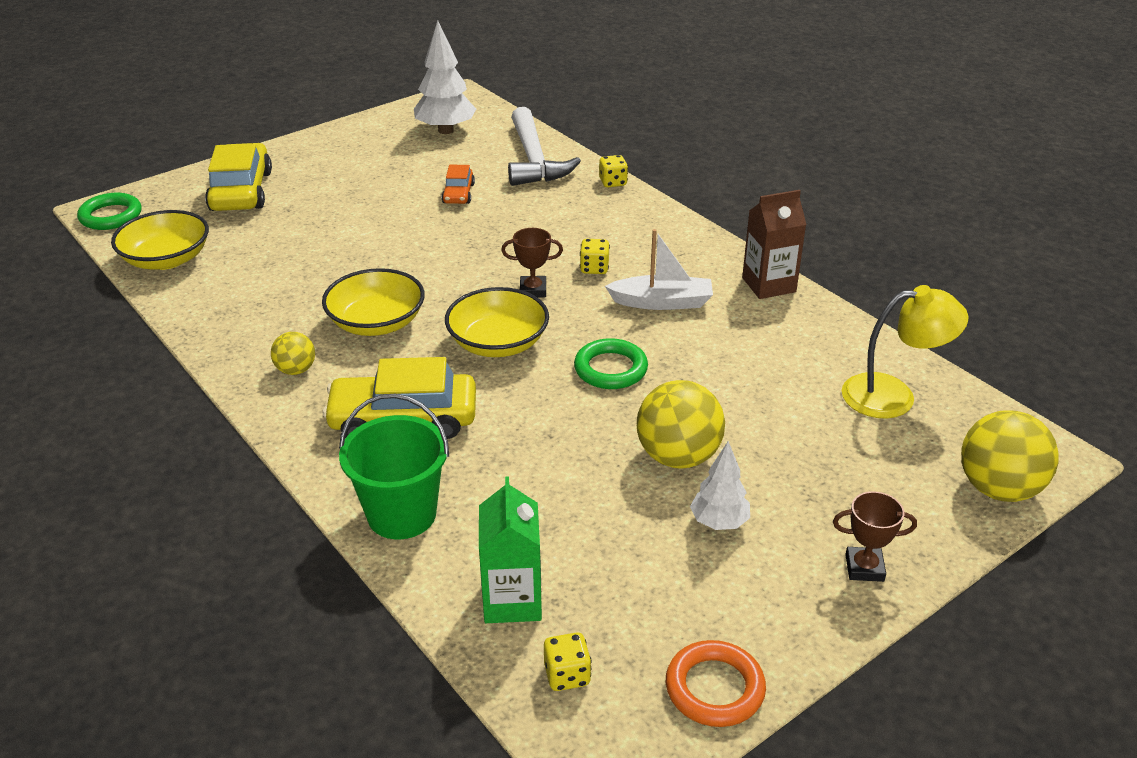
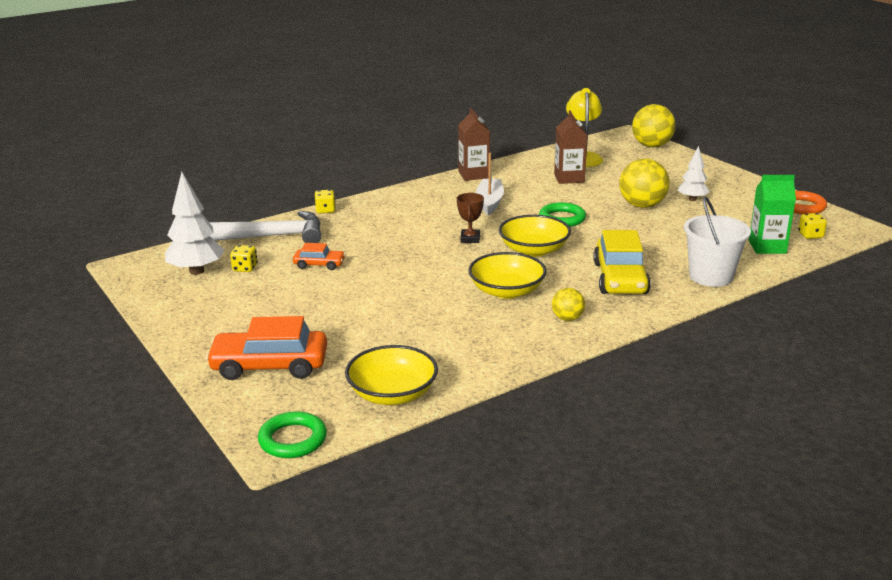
camera: 85 degrees left, 10 degrees down
(241, 191) = (270, 366): yellow car -> orange car
(402, 514) = (711, 276): green bucket -> white bucket
(594, 268) = (445, 220): yellow dice -> yellow dice (245, 268)
(783, 378) = (569, 178): none -> brown carton
(864, 568) = (714, 174): brown trophy -> none

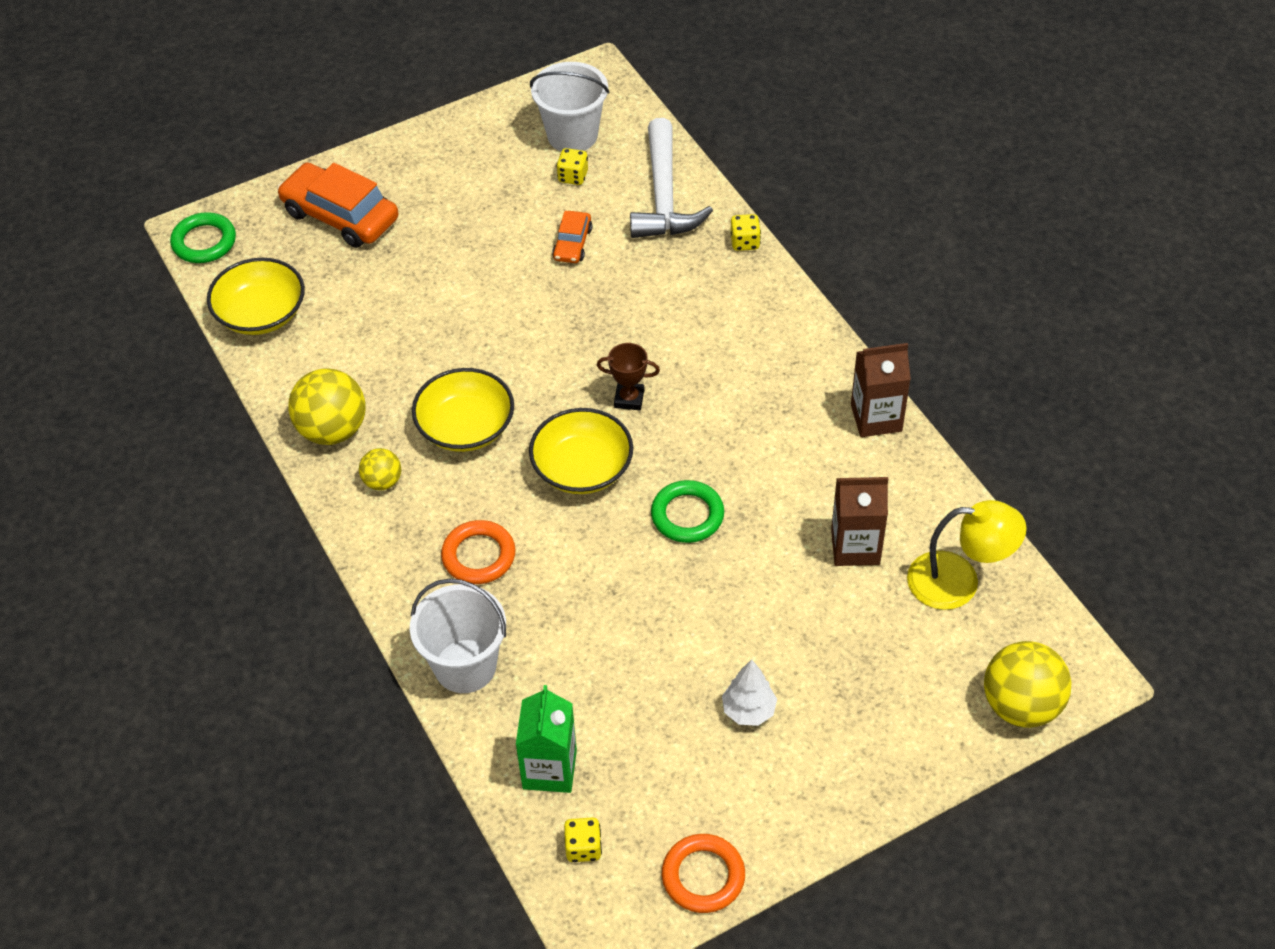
camera: 95 degrees right, 25 degrees up
(196, 271) = (572, 135): white tree -> white bucket
(270, 366) = (340, 216): orange car -> orange car turned 60 degrees counterclockwise
(490, 202) = (759, 430): white boat -> none
(620, 278) = (479, 556): yellow car -> orange ring
(642, 205) = (729, 631): yellow ball -> yellow ball (332, 430)

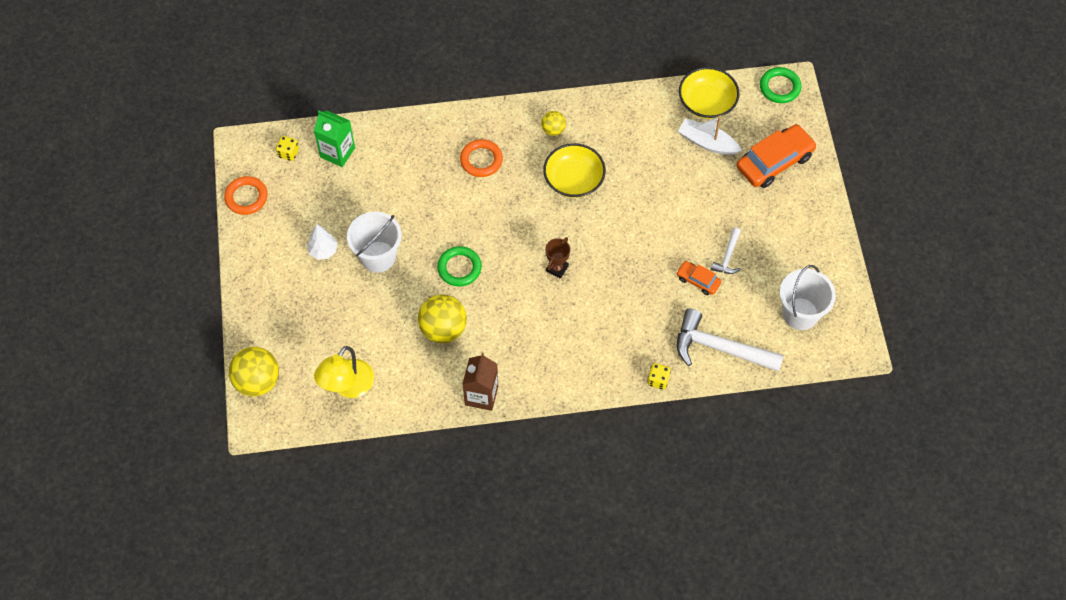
camera: 110 degrees right, 10 degrees up
(332, 430) = (601, 116): yellow ball -> yellow ball (443, 329)
(335, 294) = (707, 142): none -> white boat
(465, 666) = (415, 134): white bucket -> white bucket (378, 257)
(519, 224) = (727, 256): none -> white hammer
(573, 176) = (759, 301): yellow dice -> none
(582, 468) = (517, 227): yellow bowl -> none
(855, 547) = (396, 344): brown carton -> none

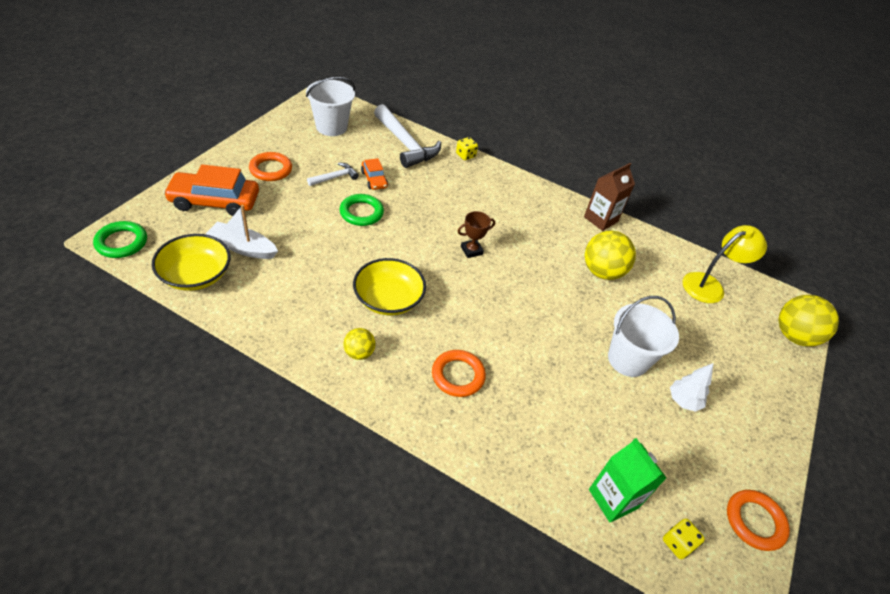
camera: 150 degrees left, 15 degrees down
(459, 268) = (555, 302): green ring -> green ring (361, 213)
(707, 142) = (243, 247): white boat -> white boat turned 135 degrees clockwise
(780, 223) = (271, 169): none -> orange ring

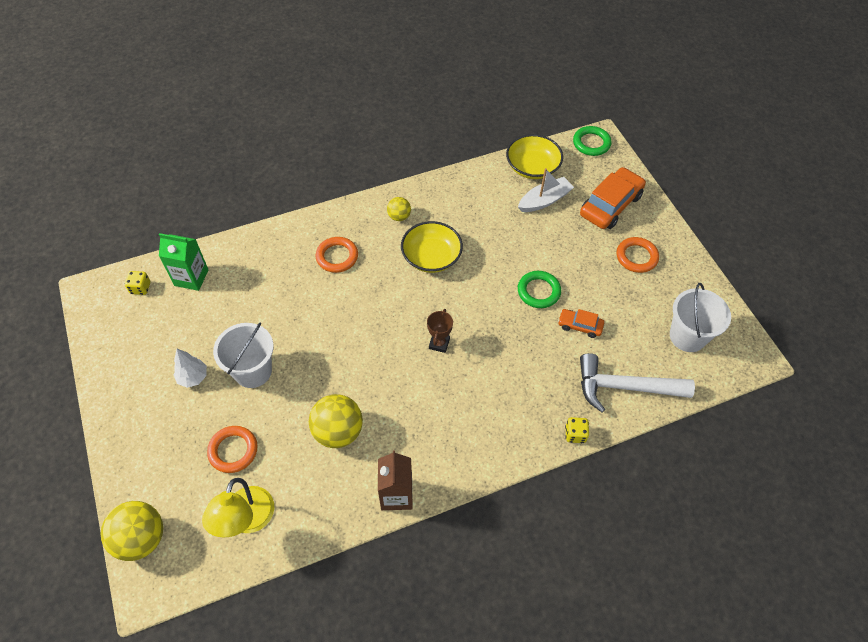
camera: 135 degrees right, 10 degrees up
(335, 177) = (599, 297): white hammer -> none
(754, 521) = (102, 340): orange ring -> orange ring (233, 450)

